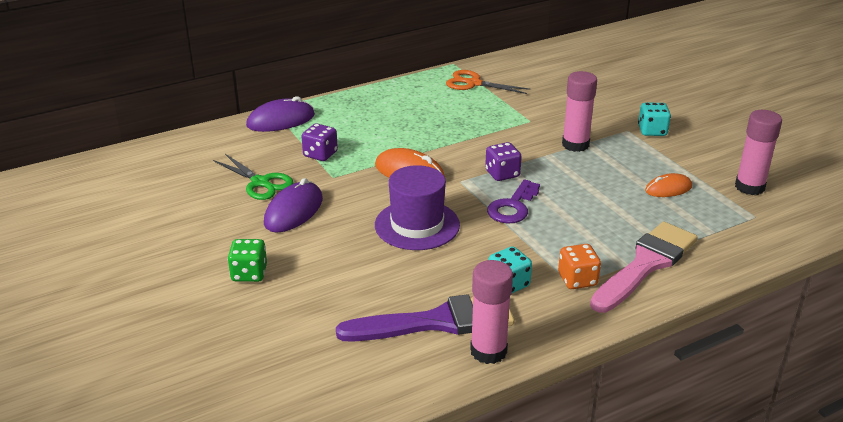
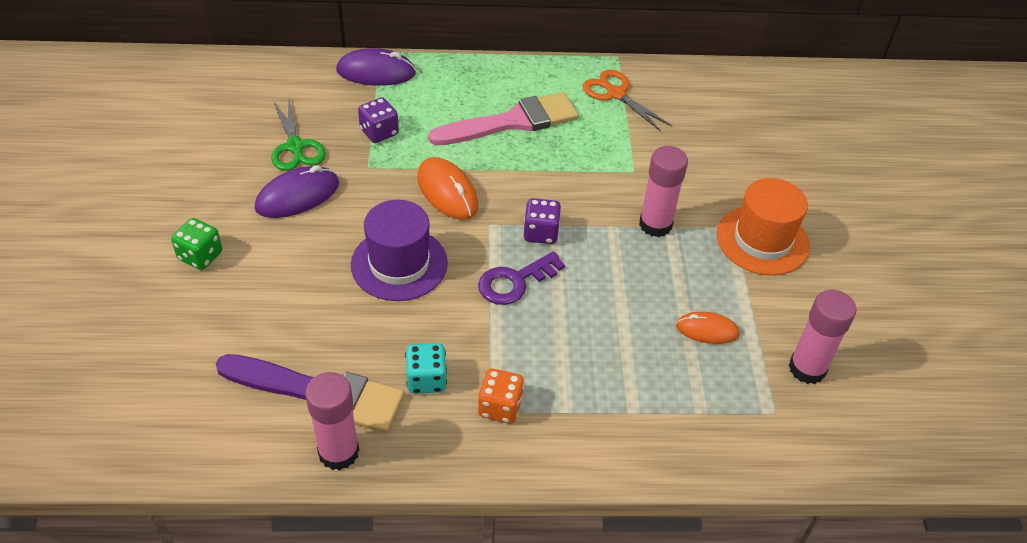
camera: 25 degrees right, 15 degrees up
(646, 264) = (589, 421): pink brush -> pink brush (512, 122)
(652, 131) = (762, 240): turquoise dice -> orange hat

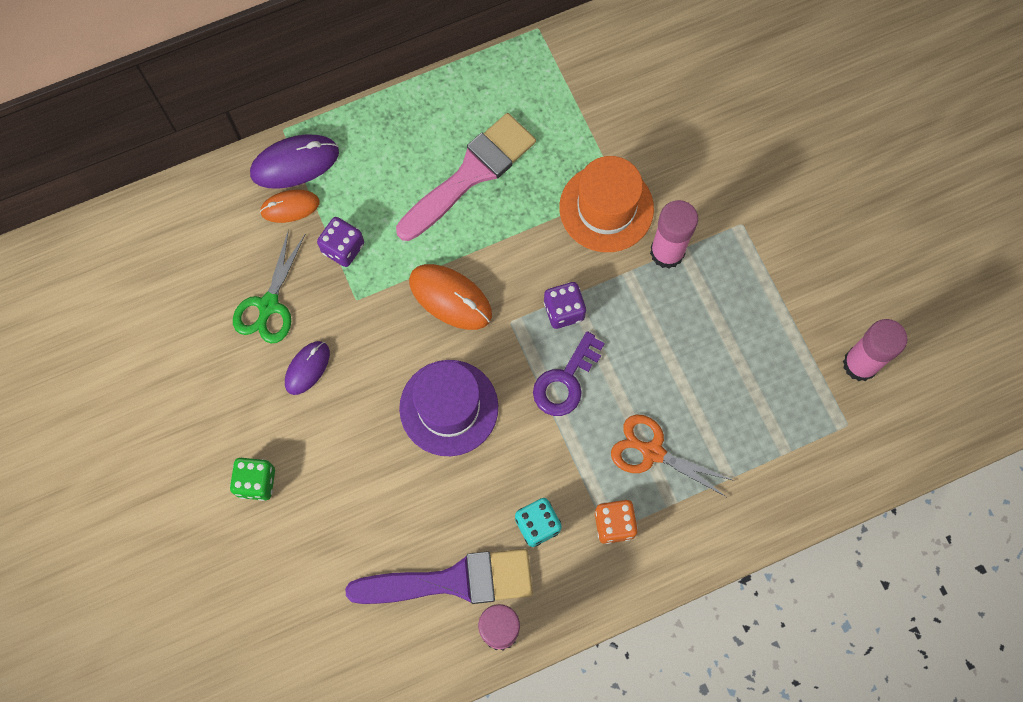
camera: 20 degrees left, 25 degrees up
(295, 147) = (268, 305): green scissors -> green scissors turned 60 degrees clockwise
(297, 196) = (307, 368): purple mouse -> purple mouse, size x0.65
(616, 94) = (559, 87): orange scissors -> orange scissors (652, 452)
(707, 330) = (760, 359): orange mouse -> orange mouse (290, 207)
(762, 240) = (773, 228): orange hat -> orange hat (606, 208)

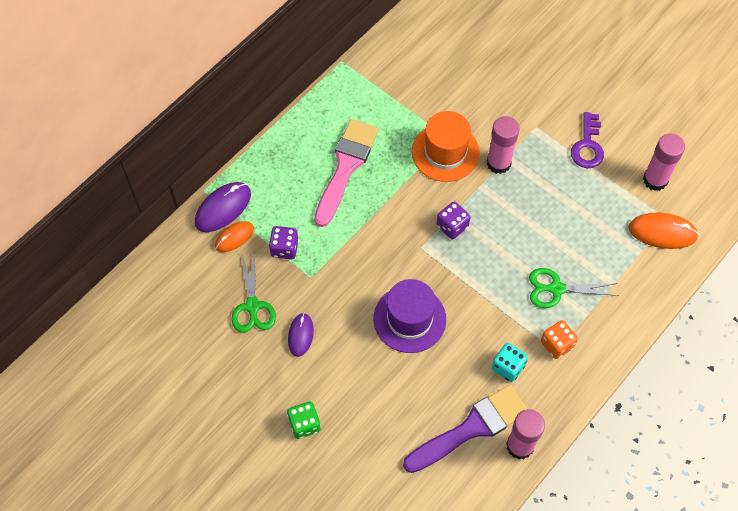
camera: 25 degrees left, 10 degrees down
(450, 298) = (373, 250): orange mouse -> orange mouse (662, 232)
(565, 381) = (477, 269): purple key -> purple key (587, 146)
(652, 452) = (556, 289): orange scissors -> green scissors

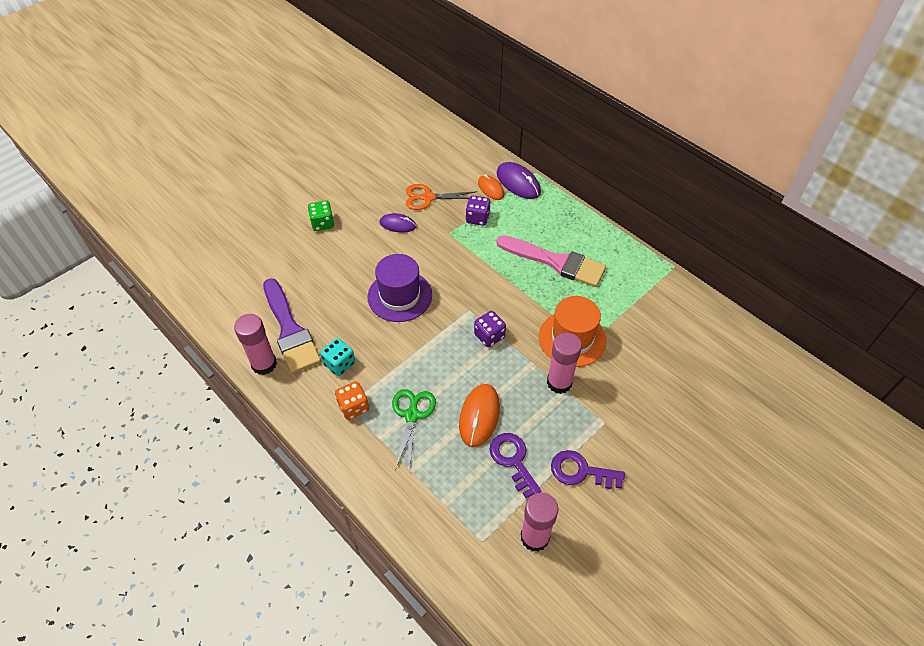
camera: 95 degrees right, 10 degrees down
(252, 306) = (428, 197): green scissors -> orange scissors
(587, 199) = (513, 460): none -> purple key
(662, 232) = (466, 532): orange mouse -> orange mouse (479, 416)

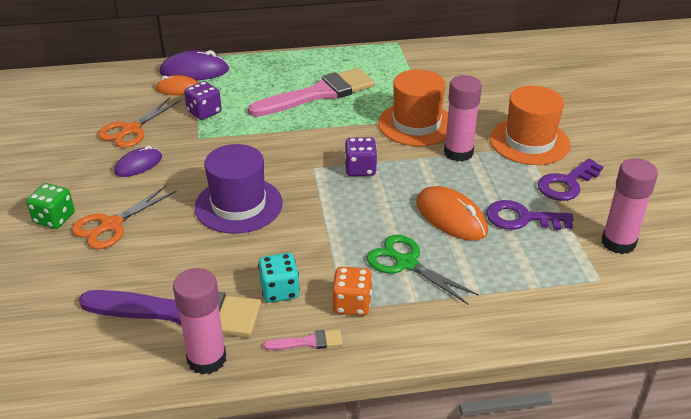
camera: 55 degrees left, 15 degrees down
(307, 403) = (308, 342): none -> pink brush
(336, 251) = (111, 225): none -> orange scissors
(615, 421) = (529, 142): none -> orange hat

